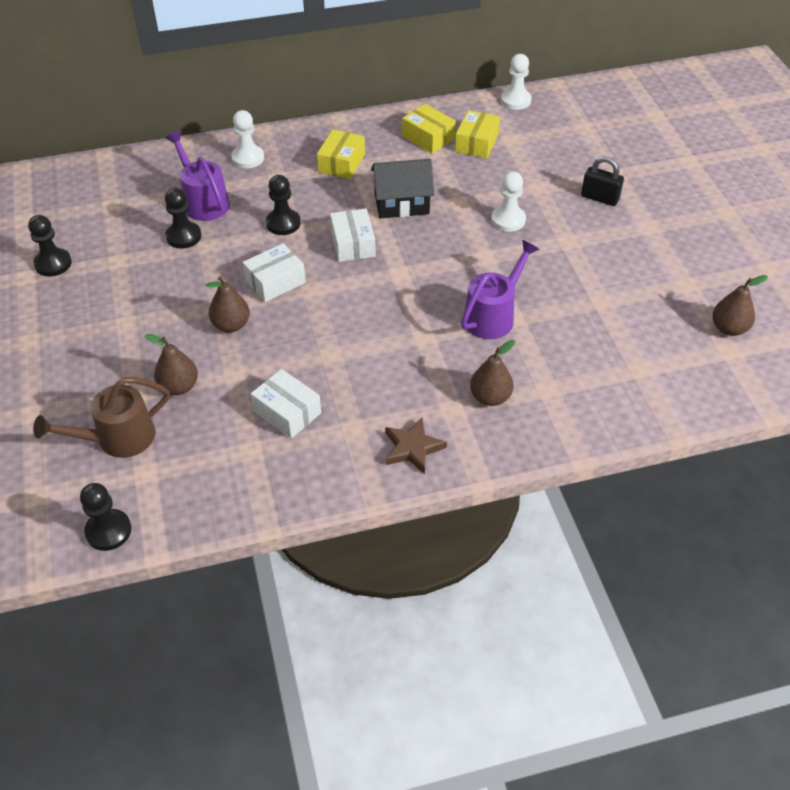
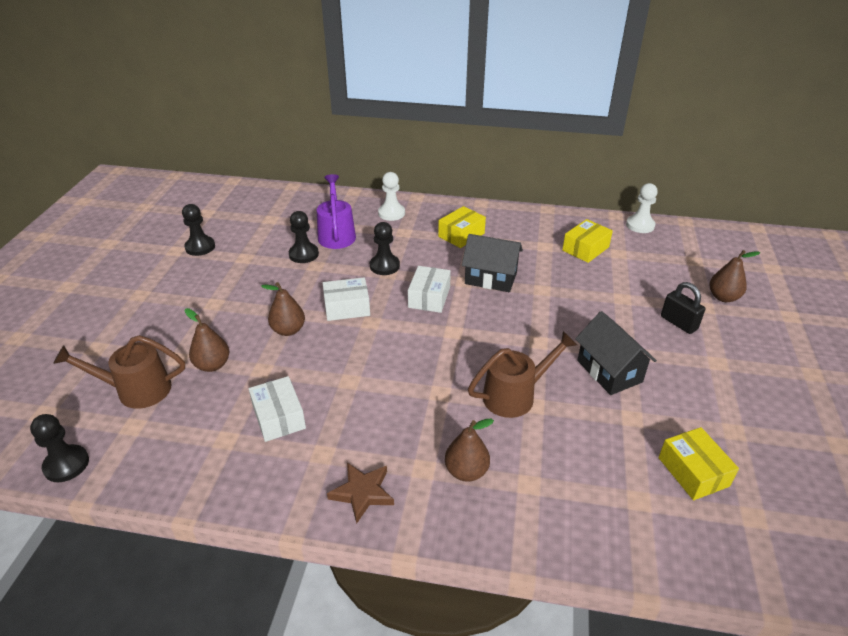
camera: 25 degrees right, 10 degrees down
(428, 137) = (545, 234): yellow box -> yellow box (693, 472)
(493, 315) = (515, 395): purple watering can -> brown watering can
(508, 220) = (578, 317): white pawn -> none
(562, 265) = (609, 371): none -> black house
(729, 328) = (763, 492): brown pear -> brown pear (723, 297)

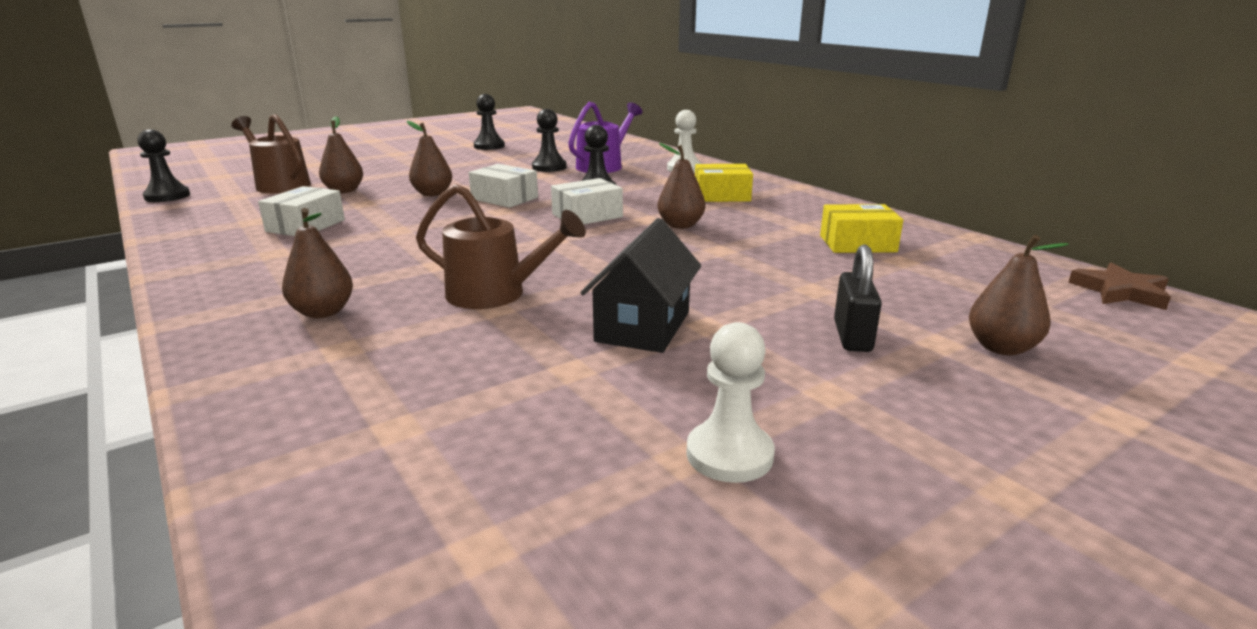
camera: 45 degrees right, 15 degrees down
(362, 493) = (233, 282): brown star -> brown star (1120, 292)
(490, 278) = (680, 225): black house -> brown pear
(640, 225) = (997, 253): white pawn -> white pawn (729, 454)
(693, 472) = (521, 451): yellow box -> none

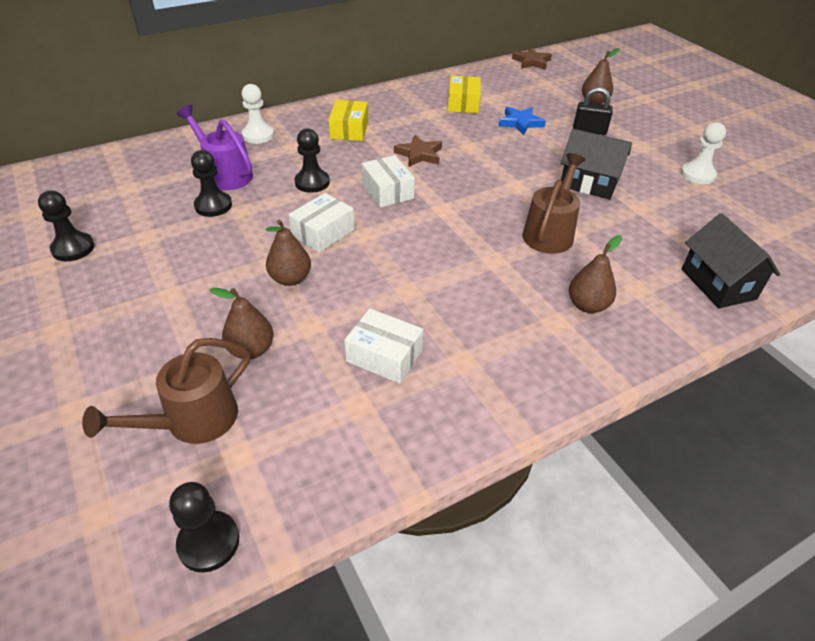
camera: 85 degrees left, 20 degrees up
(315, 425) = (718, 284): none -> black house
(680, 225) = (419, 154): brown pear -> brown star
(828, 280) = (520, 123): none -> blue star

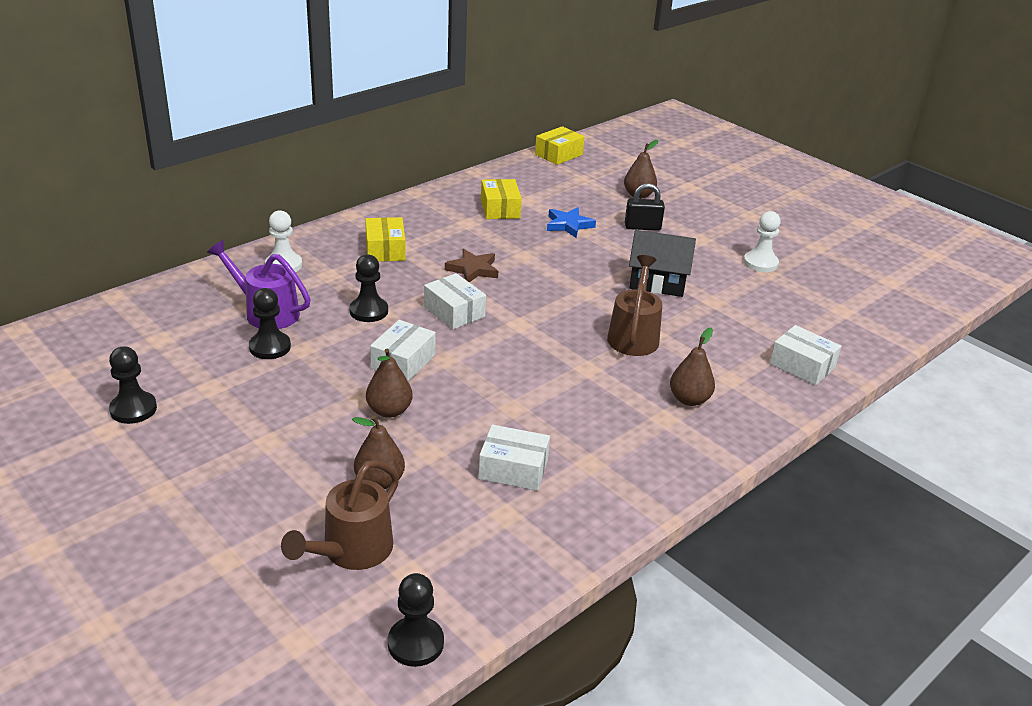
camera: 15 degrees left, 10 degrees down
(531, 62) = (558, 154): brown star -> yellow box
(718, 284) = (802, 366): black house -> white box

